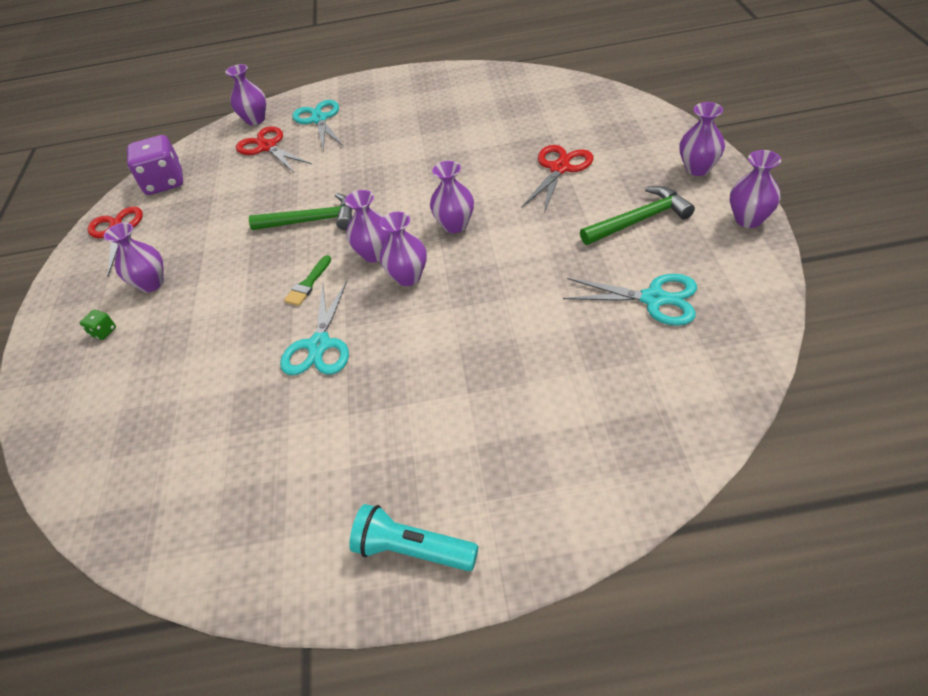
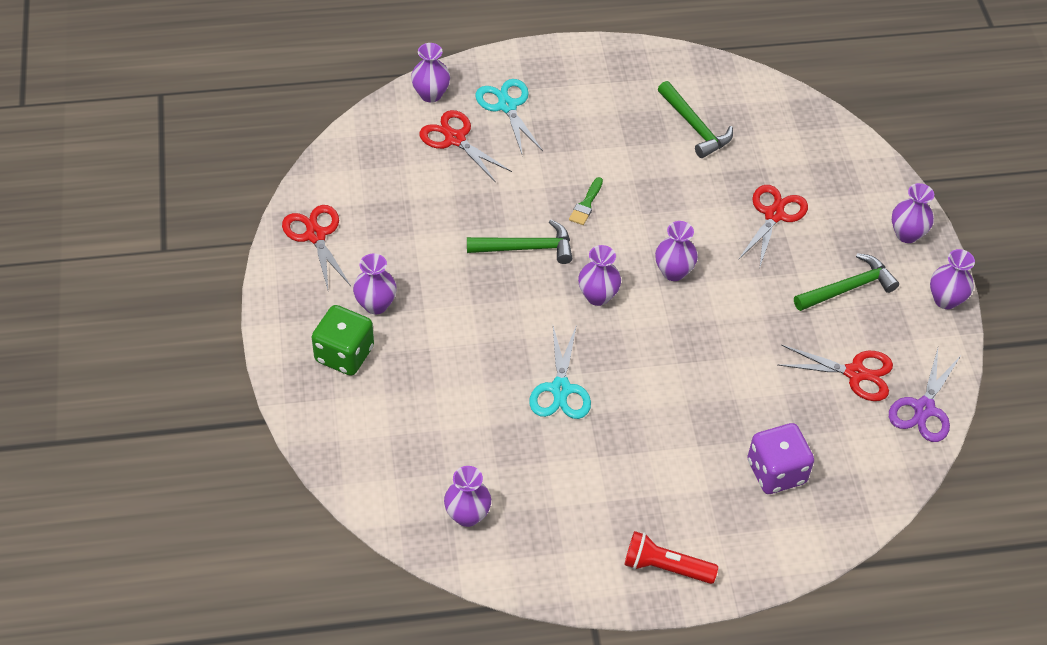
camera: 10 degrees left, 5 degrees up
(103, 332) = (344, 354): green dice -> green dice, size x2.37
(165, 182) = (348, 174): purple dice -> purple dice (776, 472)
(308, 284) = (537, 323): green brush -> green brush (586, 204)
(408, 277) = (633, 326): purple vase -> purple vase (467, 515)
(412, 549) = (665, 567): turquoise flashlight -> red flashlight
(485, 113) = (694, 126): none -> green hammer
(654, 299) = (855, 373): turquoise scissors -> red scissors
(741, 328) = (924, 409): none -> purple scissors

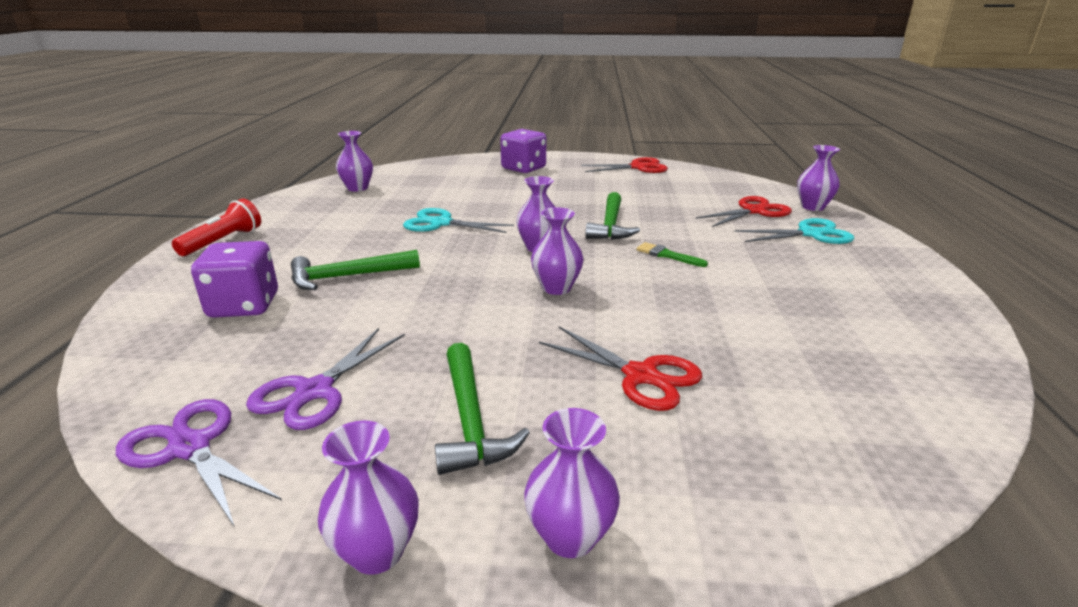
camera: 105 degrees right, 25 degrees down
(344, 354) = (523, 168): green dice -> purple dice
(376, 304) = (565, 178): purple vase -> none
(694, 126) = (820, 337): green hammer -> green hammer (348, 277)
(855, 373) = (314, 391): red scissors -> purple scissors

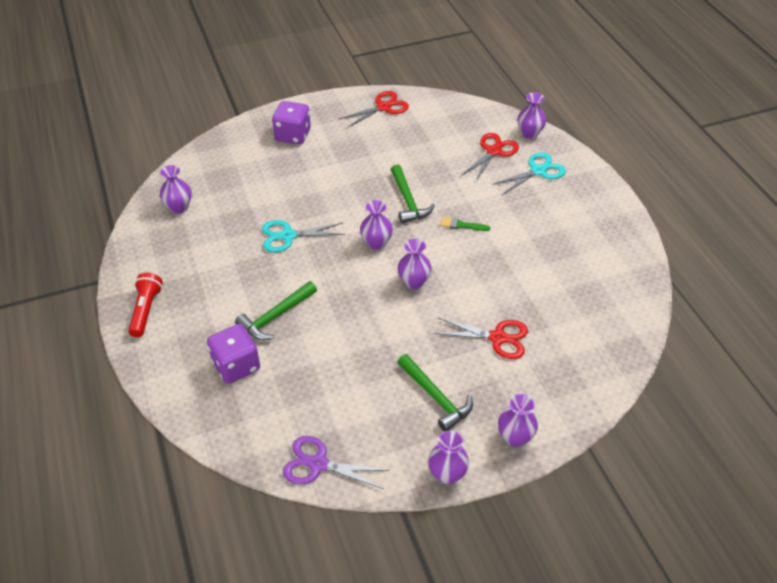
camera: 25 degrees left, 20 degrees up
(314, 391) = (344, 410): purple scissors -> none

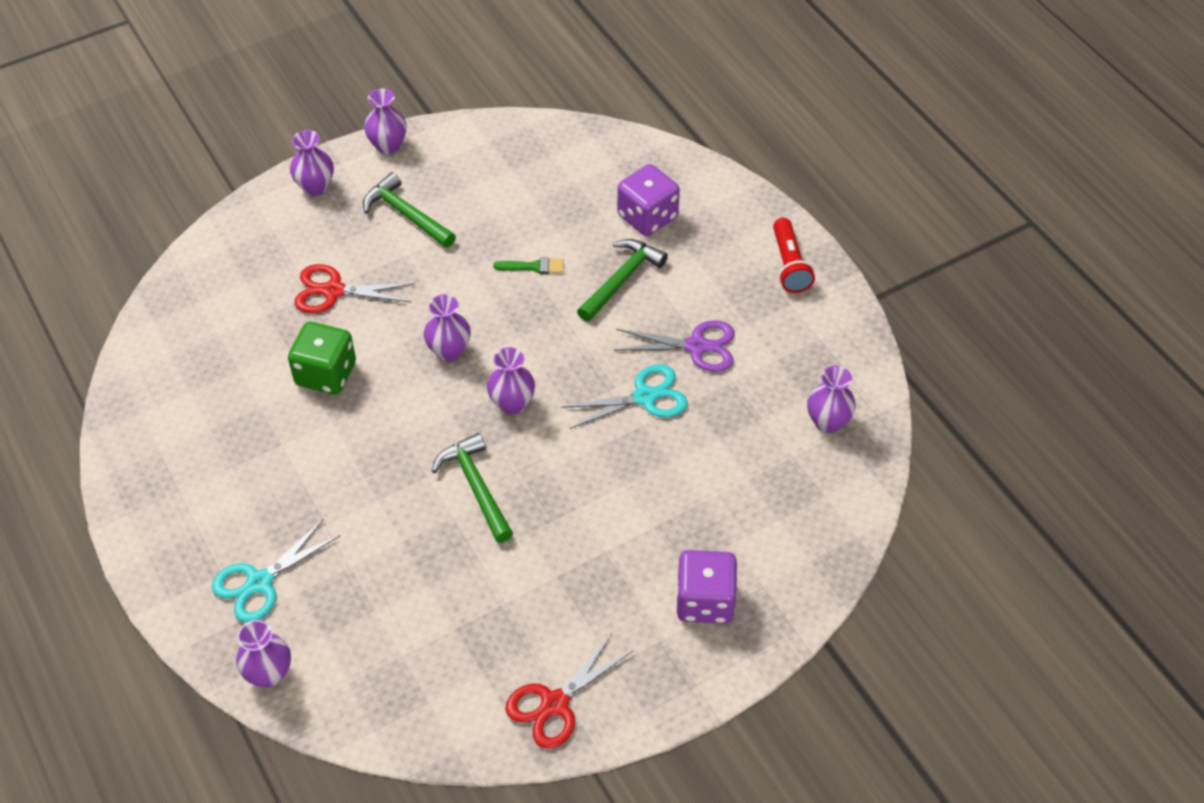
camera: 170 degrees right, 5 degrees up
(318, 464) = (524, 137): purple scissors -> purple scissors (696, 346)
(461, 225) = (387, 453): green brush -> green brush (533, 267)
(493, 151) = (337, 617): red scissors -> none
(502, 278) = (326, 374): none -> green dice

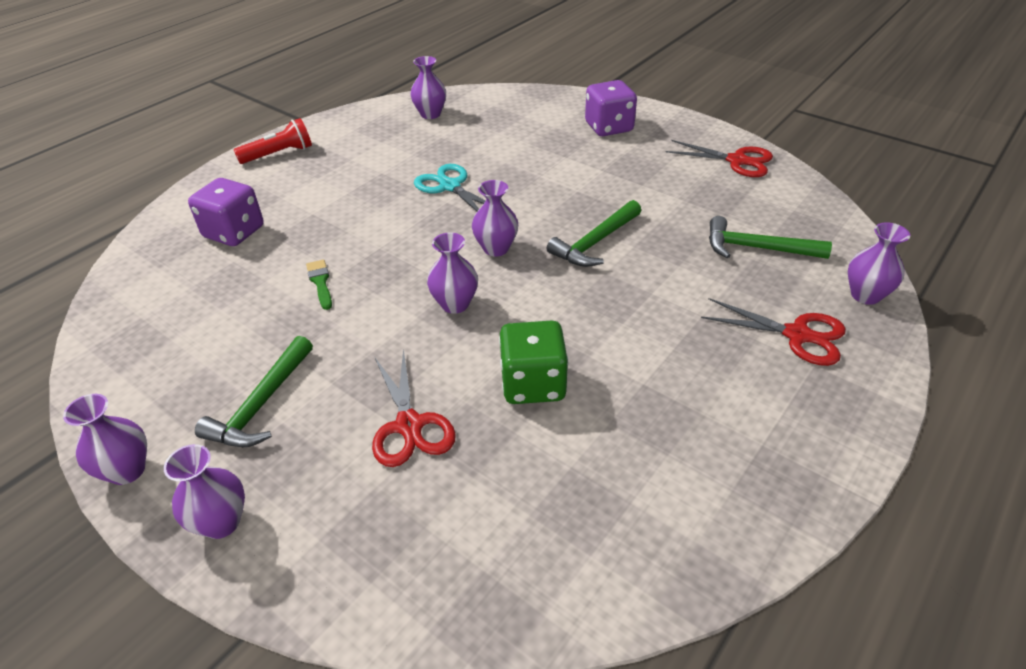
camera: 110 degrees left, 10 degrees down
(260, 582) = (797, 335): turquoise scissors -> red scissors
(621, 280) = (321, 227): green hammer -> green hammer (757, 248)
(696, 346) = (384, 175): purple scissors -> none

